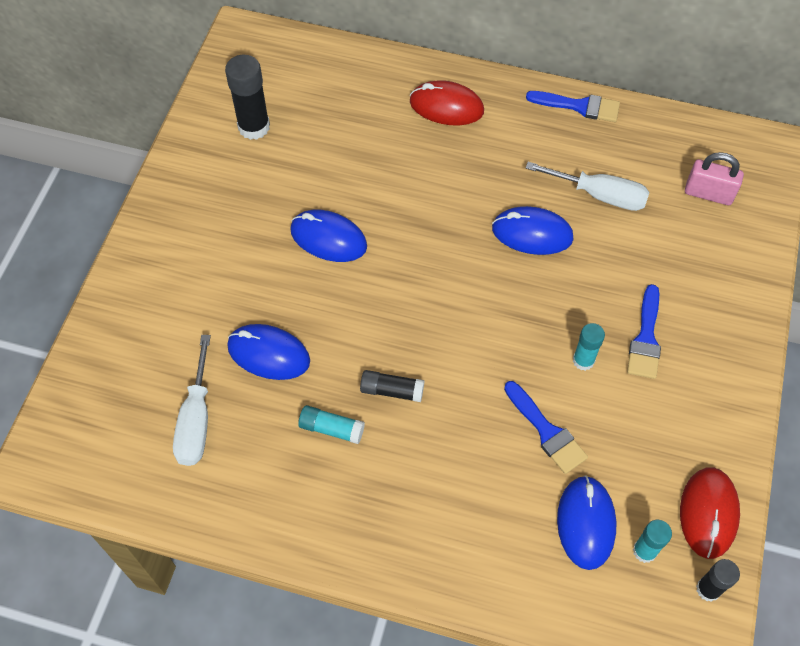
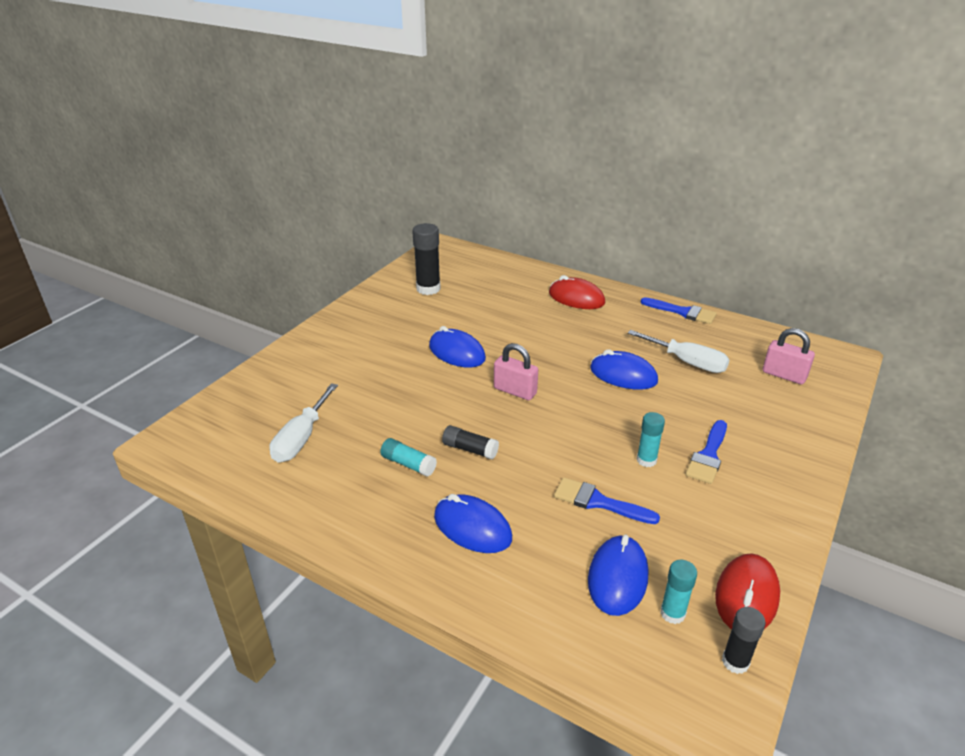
camera: 15 degrees right, 25 degrees down
(268, 354) = (379, 409): blue mouse -> blue mouse (472, 527)
(416, 288) = (515, 391): none -> pink padlock
(546, 431) = (598, 502): blue brush -> blue brush turned 135 degrees clockwise

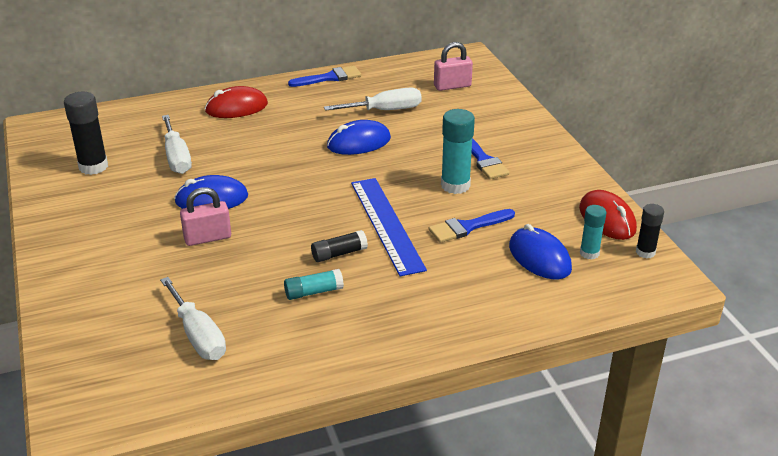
camera: 50 degrees left, 0 degrees up
(472, 527) = (421, 294): blue mouse -> none
(483, 311) = (177, 157): none -> white screwdriver
(515, 391) = (304, 198): pink padlock -> pink padlock (207, 238)
(538, 452) = (386, 225): none -> blue ruler
(646, 460) = (455, 185): turquoise glue stick -> turquoise glue stick, size x1.65

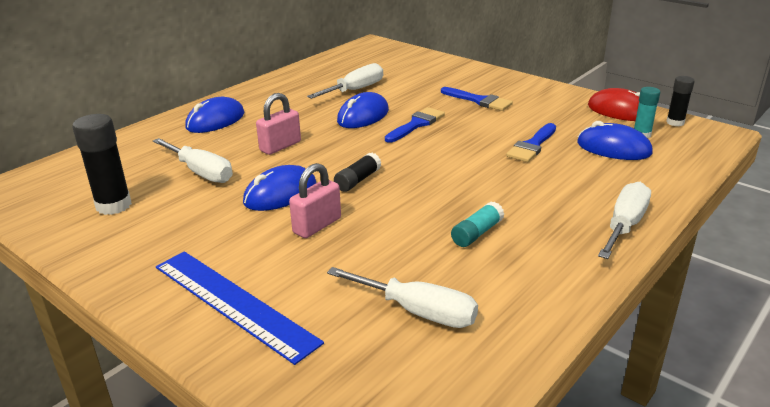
camera: 30 degrees left, 5 degrees down
(236, 108) = (215, 120): red mouse -> blue mouse
(329, 78) = (277, 81): blue brush -> blue brush (416, 124)
(339, 254) = (457, 197): black glue stick -> black glue stick (358, 180)
(386, 225) = (467, 164): blue ruler -> blue ruler (233, 303)
(440, 334) = (624, 225): none -> white screwdriver
(452, 86) = (388, 63): pink padlock -> pink padlock (280, 146)
(455, 185) = (482, 122): turquoise glue stick -> none

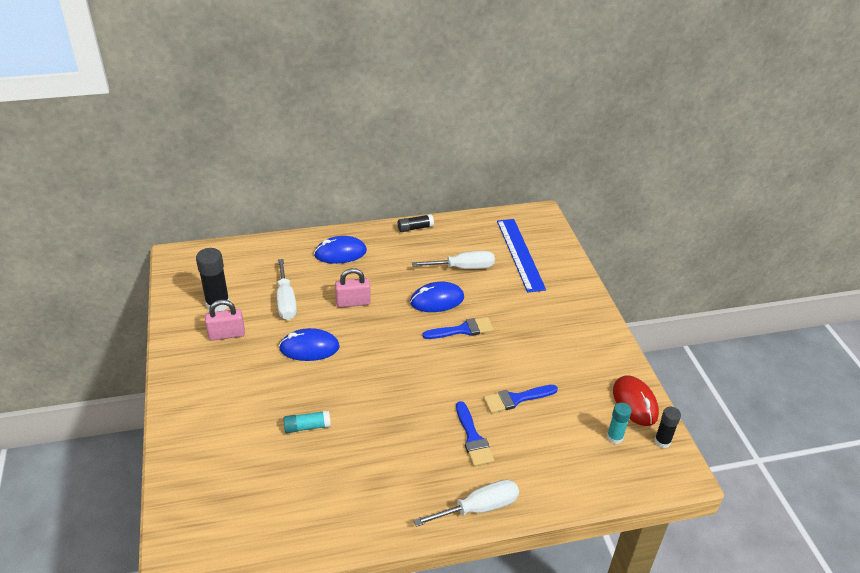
camera: 35 degrees right, 10 degrees up
(233, 303) = (206, 418): blue ruler -> blue ruler (520, 254)
(317, 225) = (302, 388): pink padlock -> pink padlock (227, 334)
(358, 180) = (364, 363): black glue stick -> black glue stick (415, 228)
(418, 312) = (283, 487): white screwdriver -> none
(477, 233) = (381, 453): turquoise glue stick -> turquoise glue stick (307, 427)
(479, 101) = (539, 329): blue brush -> blue brush (473, 438)
(613, 148) = (572, 437): blue mouse -> none

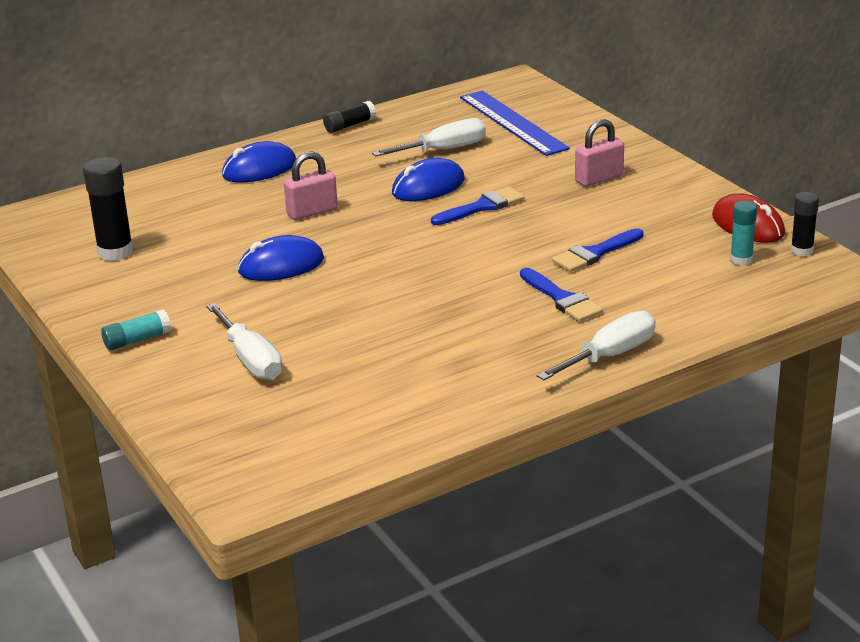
camera: 15 degrees left, 10 degrees down
(227, 334) = (151, 277): pink padlock -> pink padlock (599, 179)
(286, 301) = (214, 230): white screwdriver -> white screwdriver (250, 360)
(307, 427) = (331, 336): turquoise glue stick -> turquoise glue stick (137, 340)

